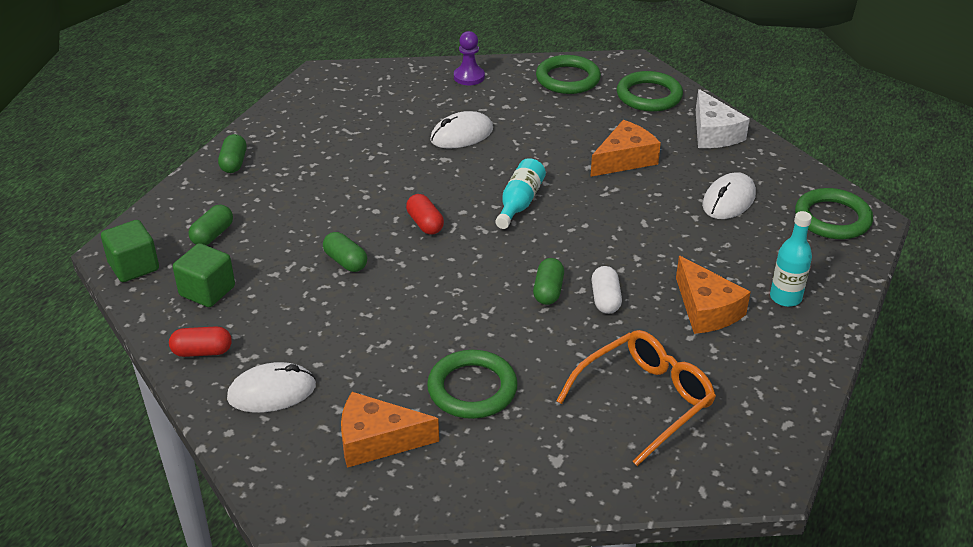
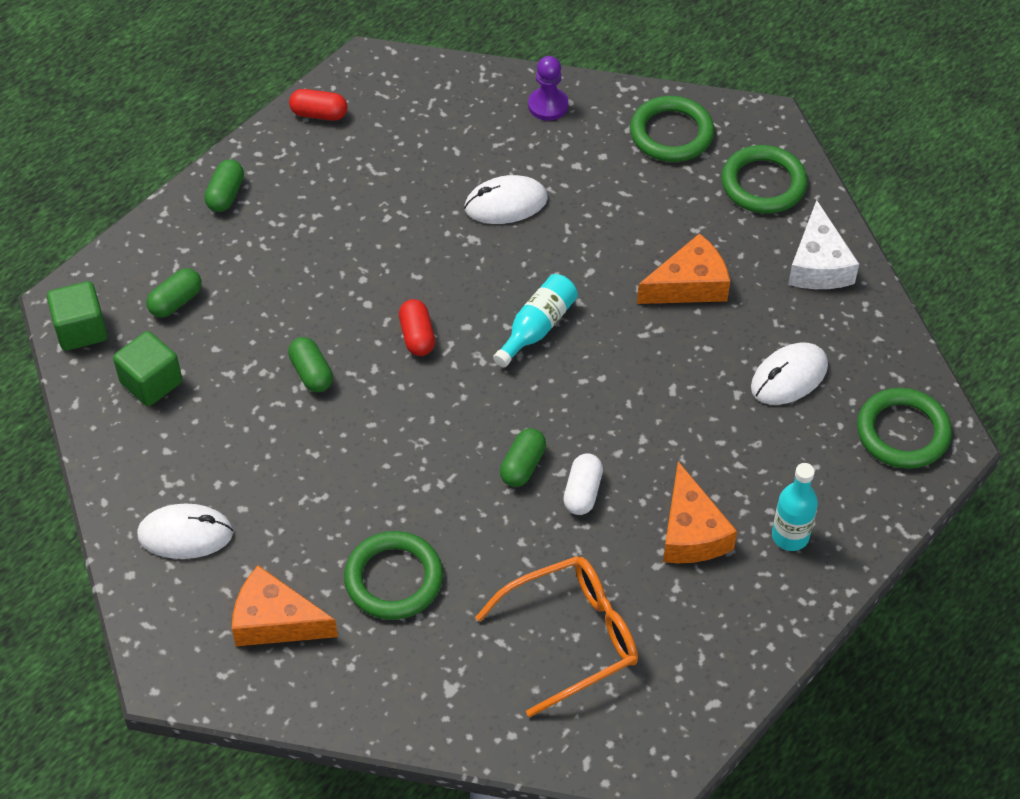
camera: 15 degrees right, 15 degrees up
(202, 352) = (127, 465): red capsule -> red capsule (319, 114)

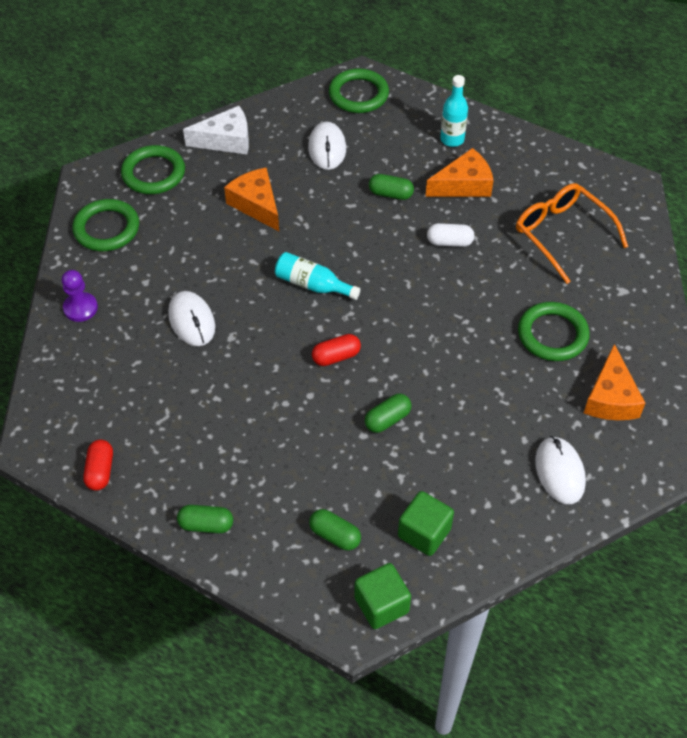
camera: 100 degrees left, 0 degrees up
(523, 466) = (437, 277): green capsule -> green capsule (390, 194)
(789, 377) = (327, 148): white mouse -> white mouse turned 45 degrees clockwise

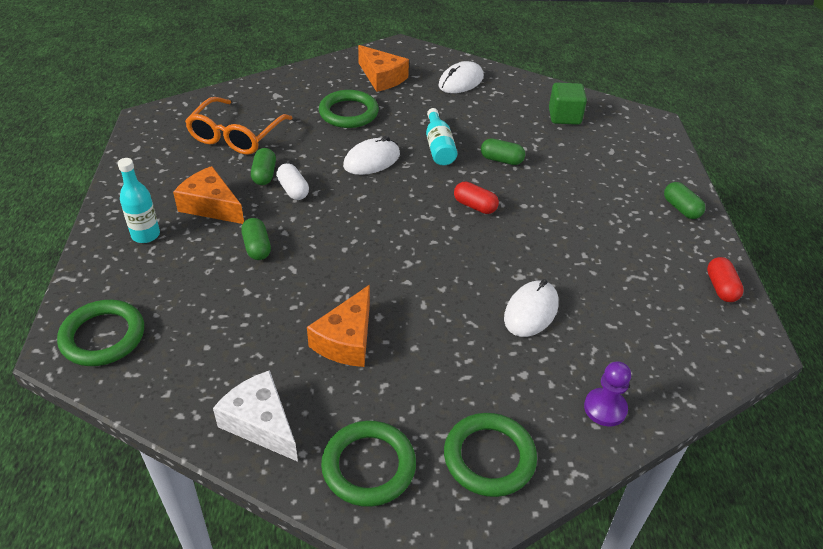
camera: 125 degrees left, 10 degrees down
(100, 471) = (721, 288): red capsule -> red capsule turned 60 degrees counterclockwise
(312, 285) = (415, 251): turquoise bottle -> turquoise bottle (439, 147)
(327, 148) = (218, 323): white mouse -> white mouse (372, 160)
(335, 535) = (612, 150): green capsule -> green capsule (264, 175)
(381, 605) = (628, 116): green cube -> none
(610, 398) = (382, 78): orange cheese -> orange cheese turned 75 degrees clockwise

